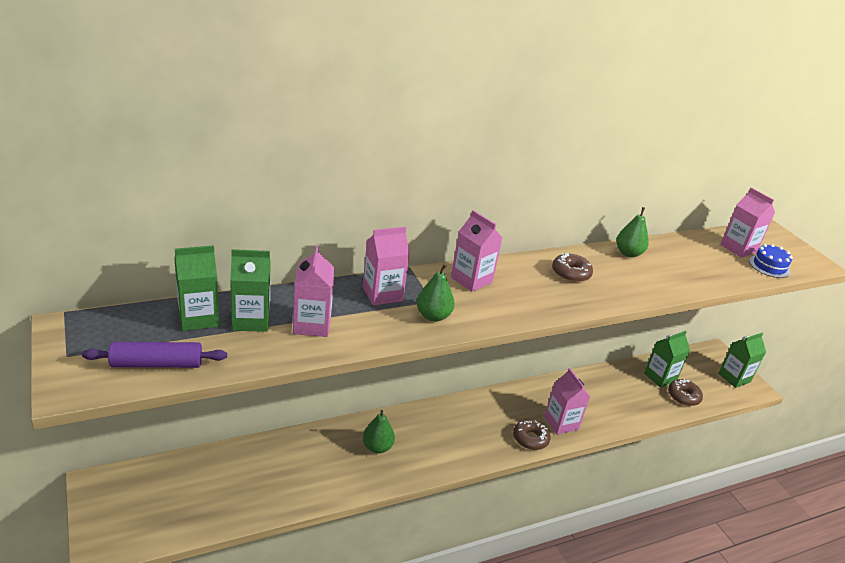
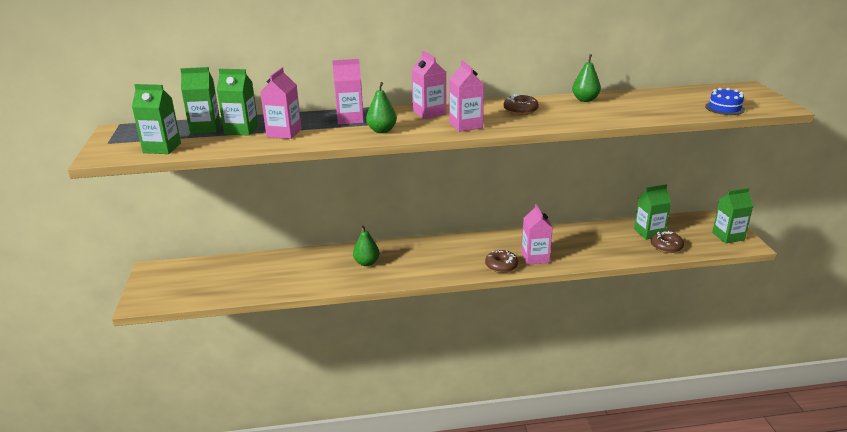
camera: 20 degrees right, 5 degrees down
(157, 364) = (162, 148): purple rolling pin -> green carton
(738, 248) = (701, 97): pink carton -> pink carton (466, 125)

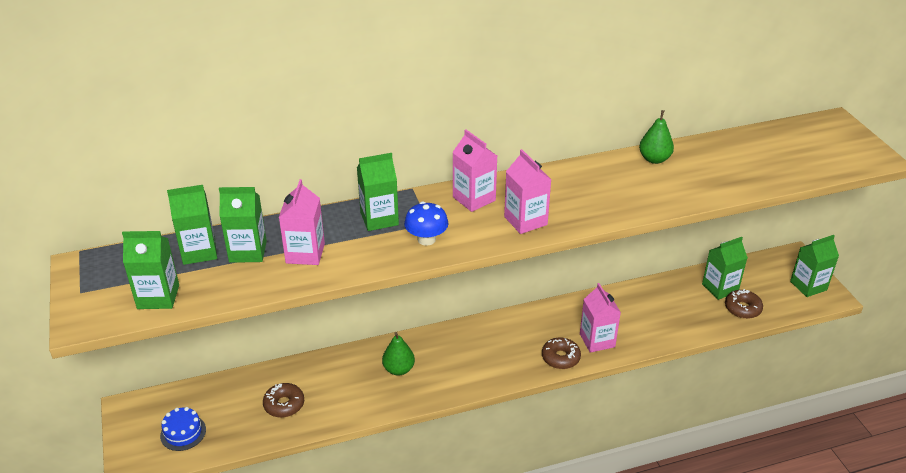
camera: 10 degrees left, 10 degrees up
(350, 119) = (379, 219): pink carton -> green carton
(382, 131) = (426, 239): green pear -> blue mushroom
(520, 110) = (583, 186): brown donut -> brown donut (284, 404)
(724, 108) = (816, 165): blue cake -> blue cake (183, 432)

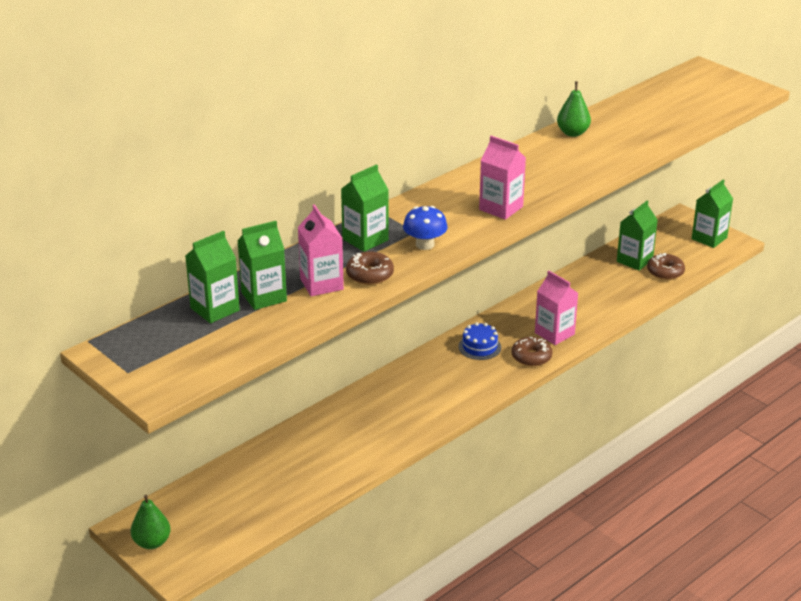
camera: 25 degrees left, 5 degrees down
(158, 297) = (212, 354): green carton -> none
(183, 432) = (208, 528): blue cake -> blue cake (479, 347)
(284, 404) = (293, 474): brown donut -> brown donut (369, 275)
(398, 369) = (384, 411): green pear -> green pear (152, 542)
(474, 199) = (439, 202): pink carton -> none

